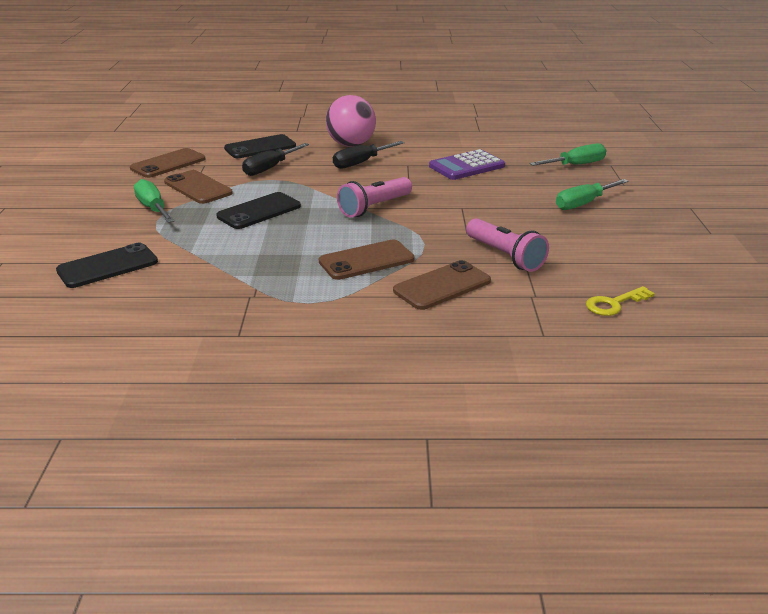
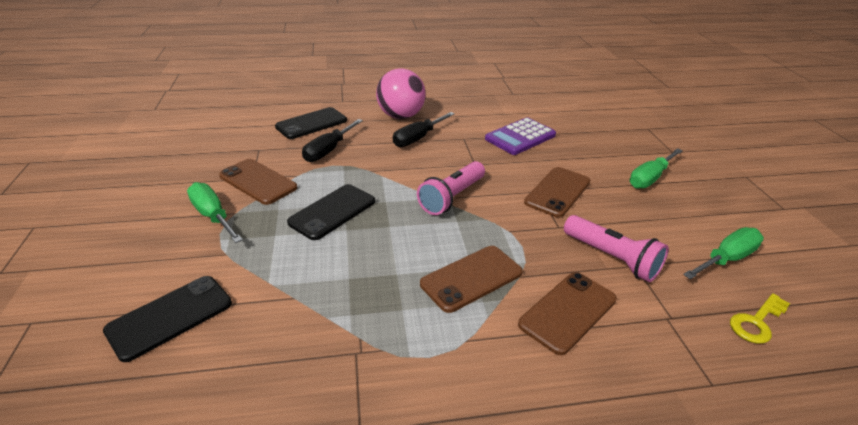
camera: 10 degrees left, 5 degrees up
(168, 164) = (219, 150): brown phone -> brown phone (557, 192)
(576, 165) = (618, 130): green screwdriver -> green screwdriver (726, 259)

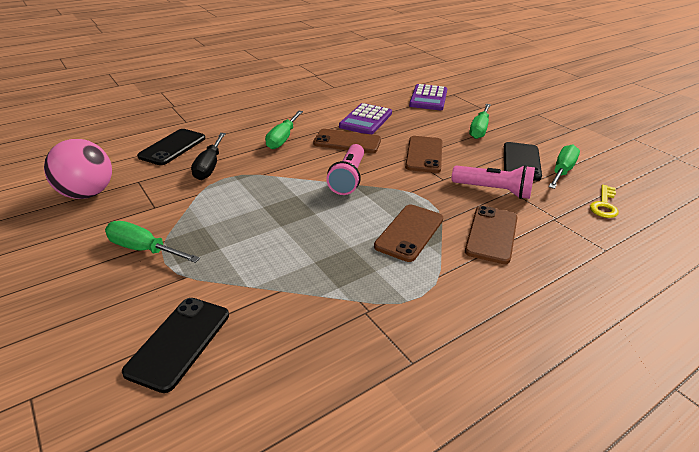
camera: 25 degrees left, 0 degrees up
(258, 182) = (163, 209): brown phone -> brown phone (347, 142)
(332, 212) = (256, 215): black phone -> black phone (521, 161)
(401, 116) = (252, 124): pink ball -> pink ball (87, 194)
(418, 138) = (282, 139): black screwdriver -> green screwdriver
(613, 127) = (428, 98): none -> purple calculator

